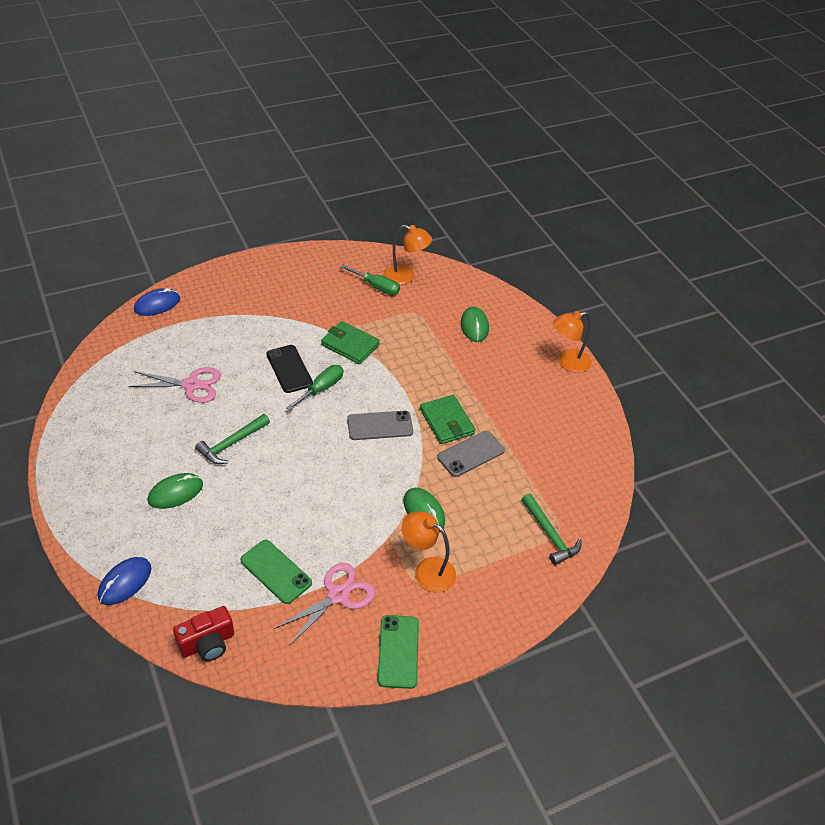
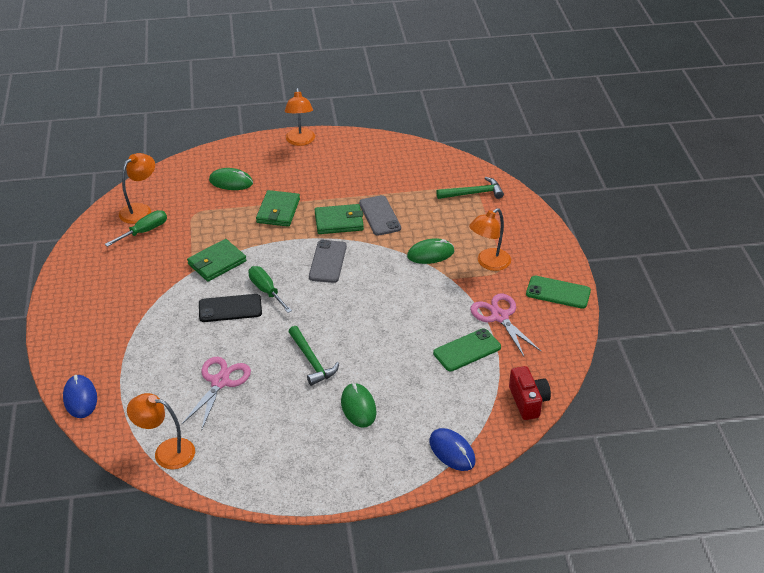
camera: 70 degrees left, 5 degrees down
(103, 371) = (166, 452): none -> orange lamp
(444, 371) = (278, 211): none -> green wallet

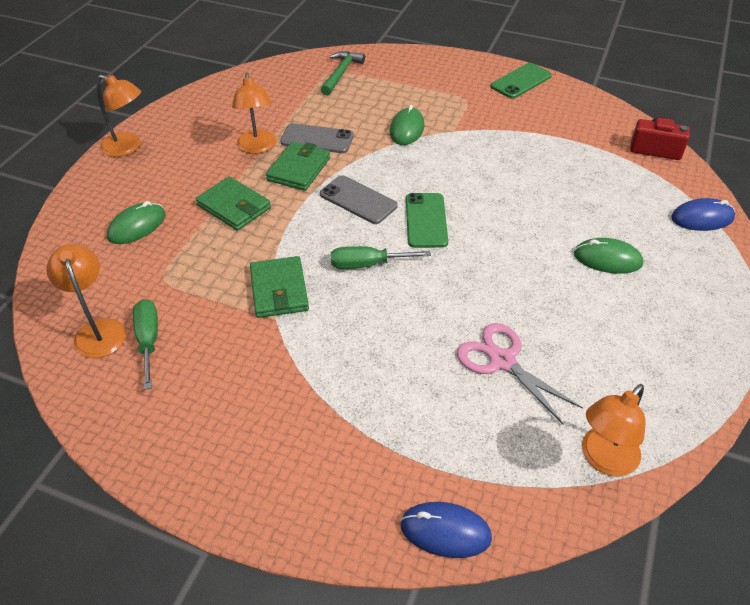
camera: 60 degrees left, 5 degrees up
(230, 308) = (374, 306): black phone -> none
(311, 361) = (514, 269): green hammer -> none
(467, 350) = (565, 158): green phone -> green phone (426, 220)
(488, 263) = (450, 102): orange lamp -> orange lamp (257, 147)
(499, 317) = (531, 123): pink scissors -> none

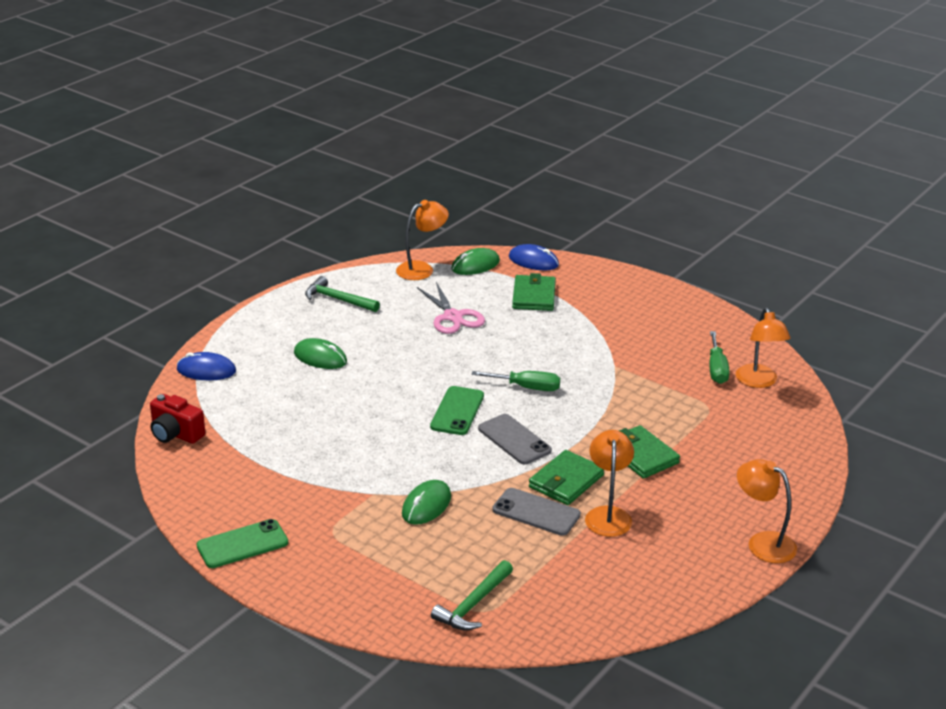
camera: 165 degrees left, 15 degrees down
(137, 226) = (738, 454): green mouse -> green mouse (475, 265)
(279, 290) = (608, 383): green wallet -> green wallet (534, 296)
(665, 359) = (338, 299): none -> green hammer

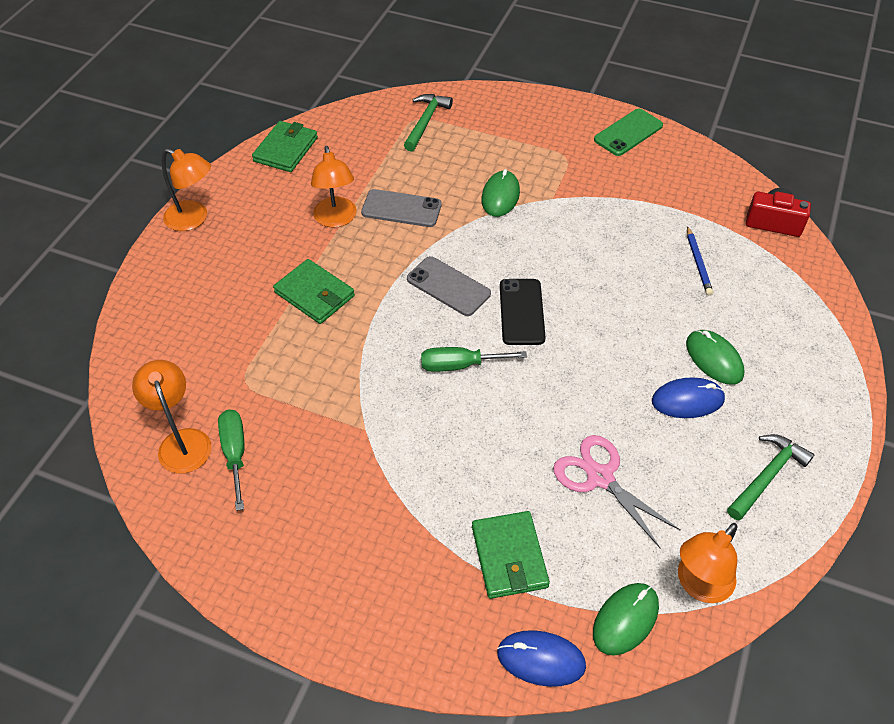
camera: 165 degrees right, 20 degrees up
(206, 370) = (818, 309): blue mouse -> blue mouse (687, 400)
(276, 417) = (698, 263): none -> blue pencil
(320, 357) = (714, 359): green mouse -> green mouse turned 45 degrees clockwise
(338, 299) = (767, 476): green hammer -> green hammer turned 60 degrees counterclockwise
(457, 411) = (522, 312): green phone -> black phone
(566, 481) = (383, 247): green wallet -> green wallet (286, 149)

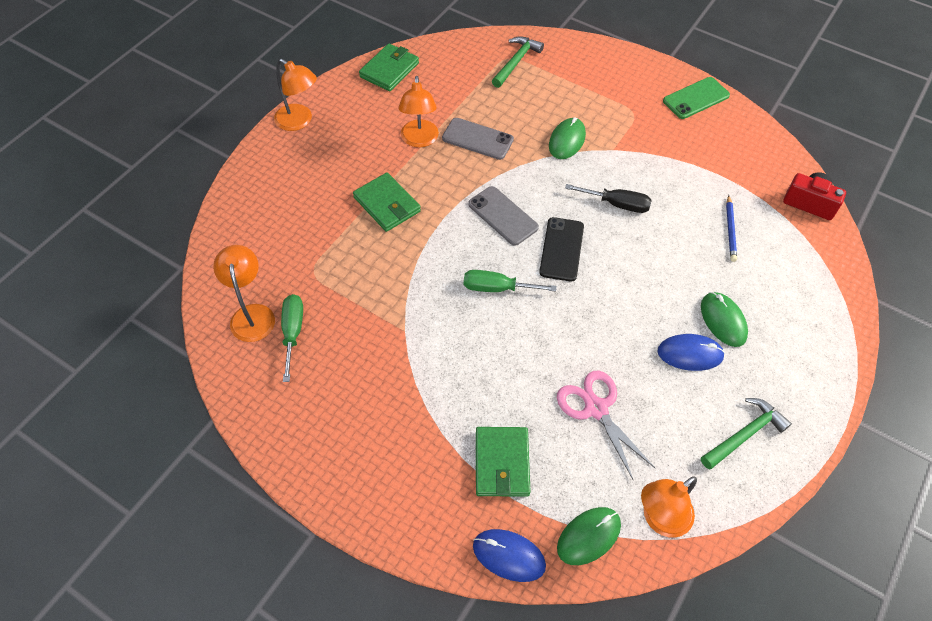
camera: 10 degrees right, 5 degrees up
(571, 255) = (617, 204): none -> black screwdriver

